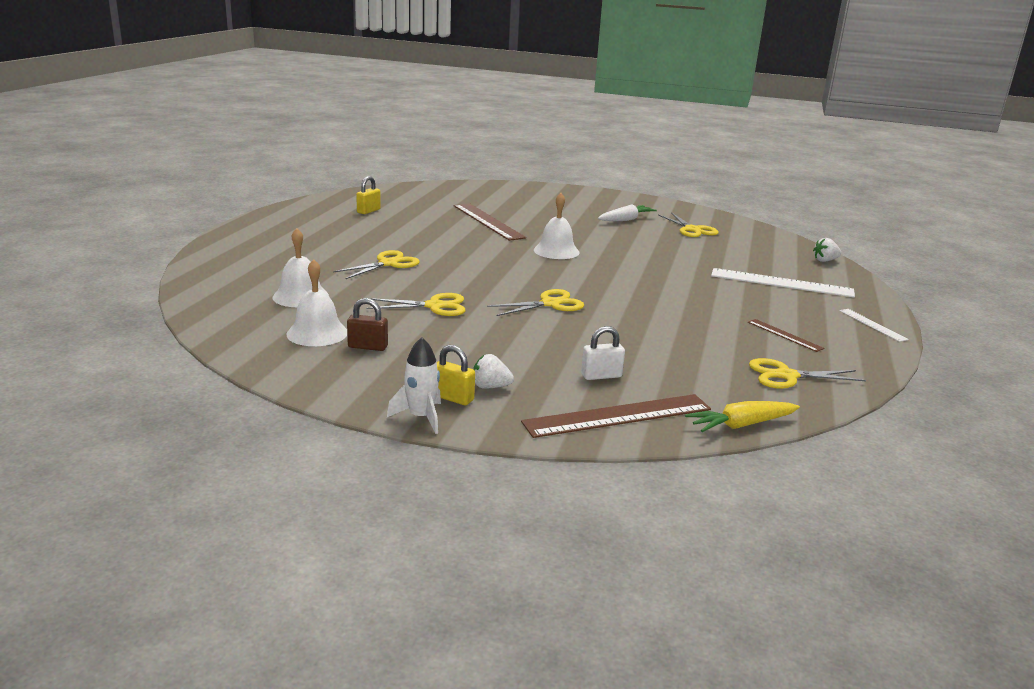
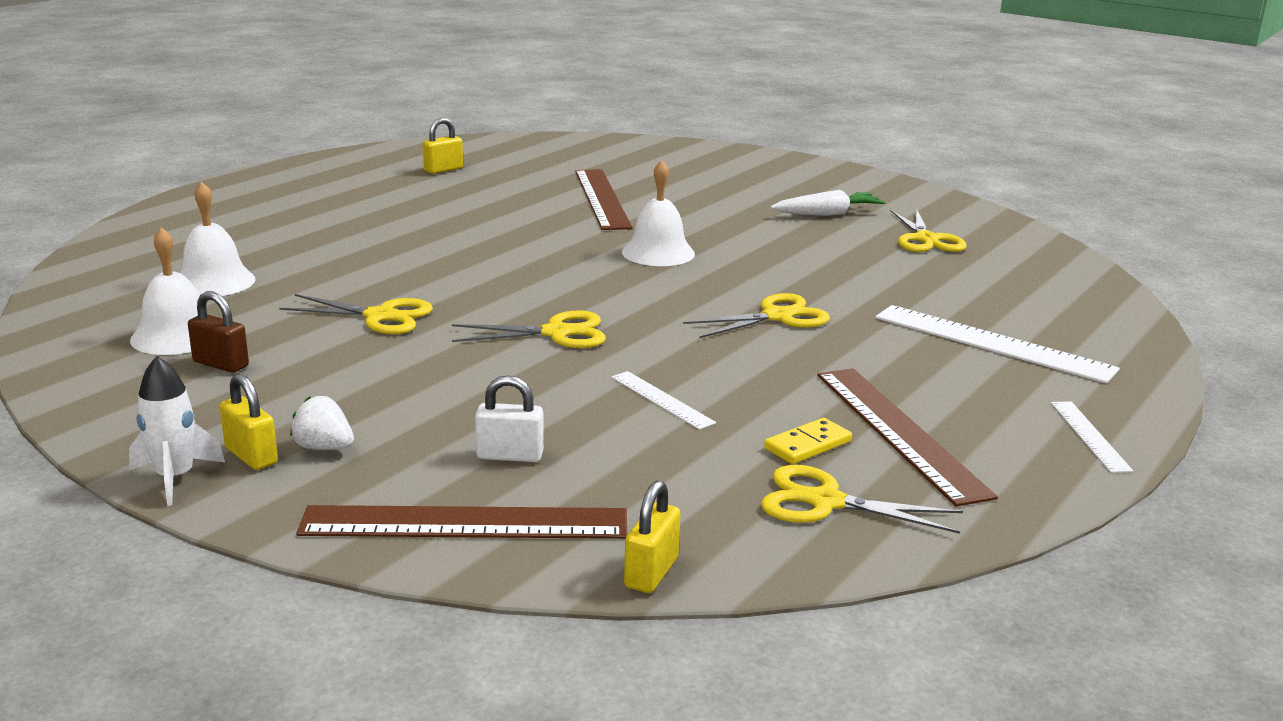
camera: 20 degrees right, 0 degrees up
(388, 263) = (385, 247): yellow scissors -> yellow scissors (777, 317)
(648, 334) = (662, 399): none -> white ruler
(741, 425) = (651, 572): yellow carrot -> yellow padlock
(748, 348) = (808, 445): none -> yellow domino
(784, 335) = (899, 432): brown ruler -> brown ruler, size x1.94
(825, 260) = (1118, 313): white strawberry -> none

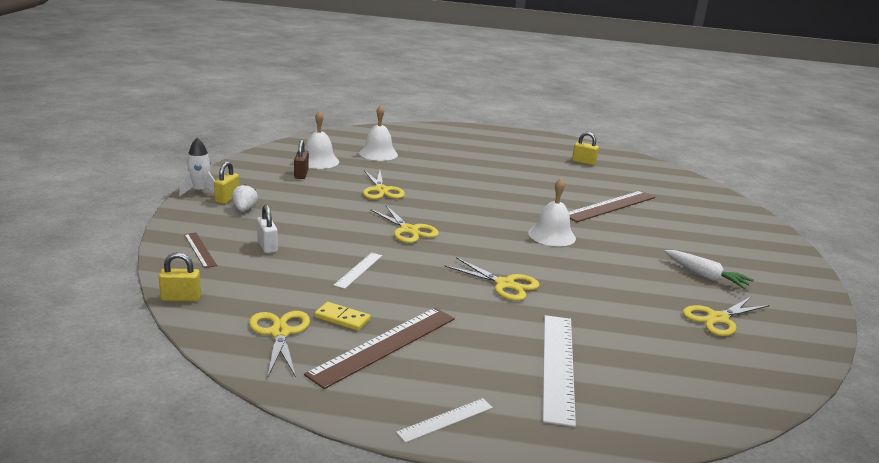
camera: 60 degrees right, 0 degrees up
(465, 523) = (200, 250): brown ruler -> brown ruler, size x0.52

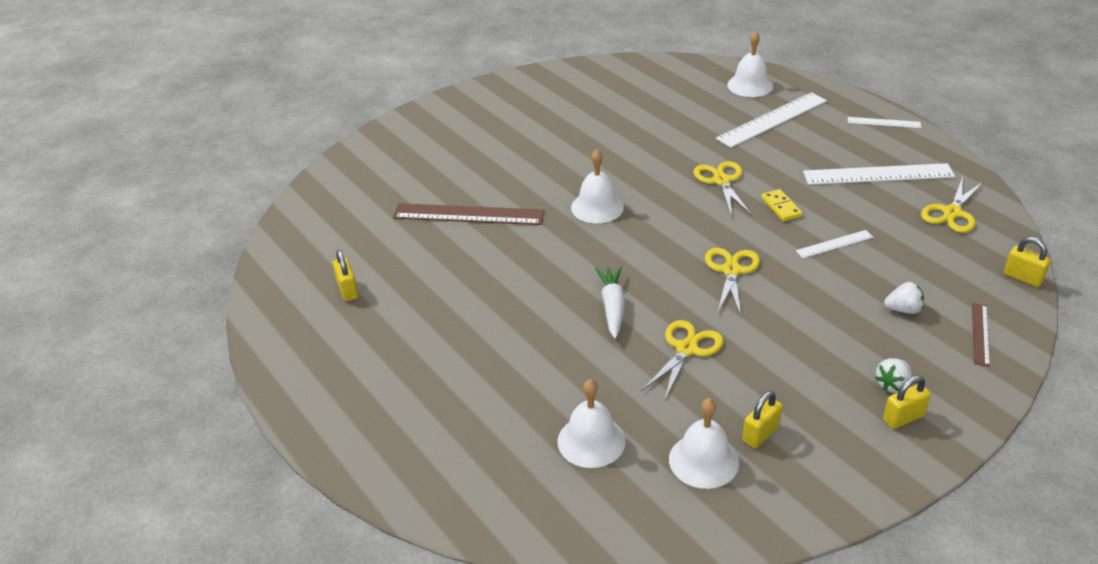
camera: 130 degrees left, 15 degrees up
(200, 191) = (933, 453): white rocket -> none
(267, 246) = (903, 309): white padlock -> white strawberry
(301, 174) = (760, 434): brown padlock -> yellow padlock
(342, 318) = (892, 205): yellow domino -> yellow domino (781, 207)
(384, 345) = (878, 174): brown ruler -> white ruler
(649, 404) = (750, 85): none -> white bell
(705, 276) = (545, 124): white carrot -> white carrot (612, 307)
(718, 319) = (607, 100): yellow scissors -> none

